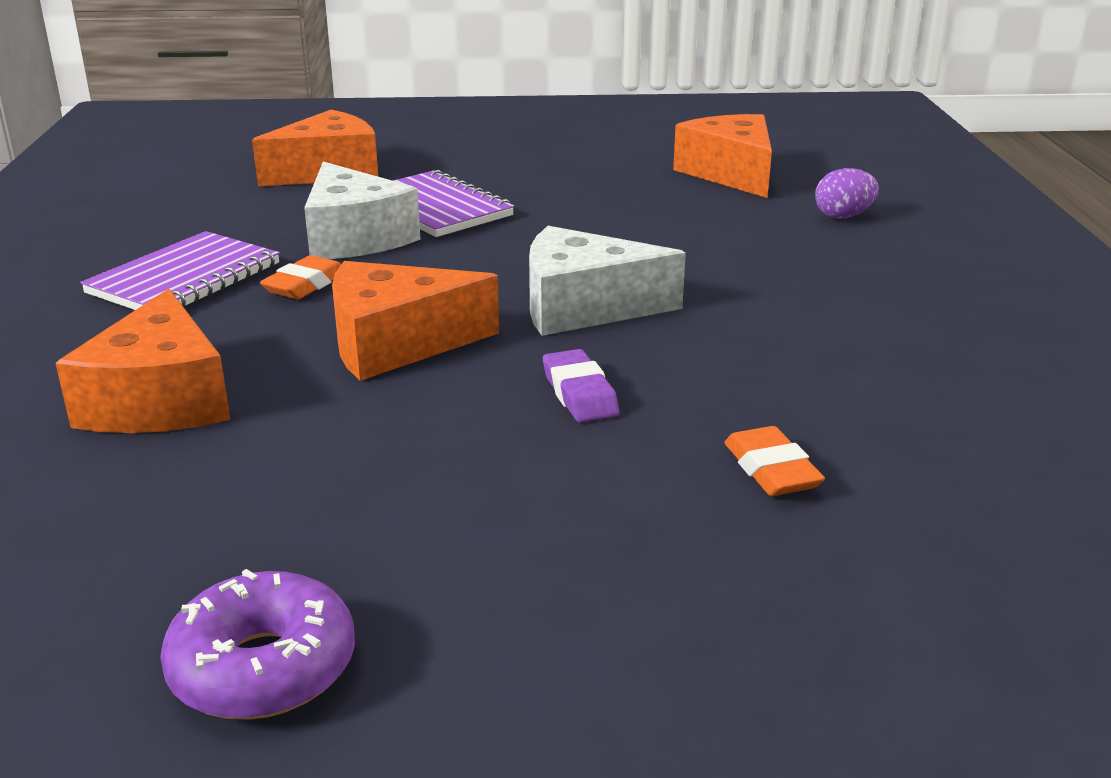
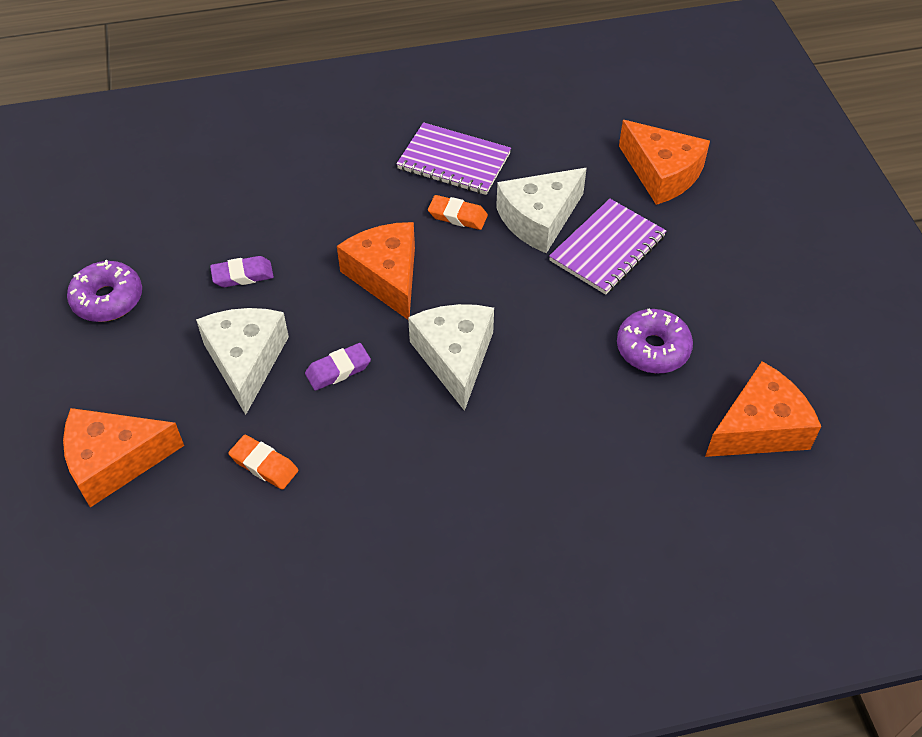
camera: 80 degrees right, 25 degrees up
(160, 400) = (308, 200): orange cheese -> orange cheese (115, 462)
(306, 476) = (242, 275): none -> purple eraser
(530, 480) = (246, 361): none -> white cheese
(608, 203) = (652, 349): none -> purple donut
(771, 470) = (264, 465): orange eraser -> orange eraser turned 60 degrees clockwise
(843, 216) = (677, 513): purple egg -> none

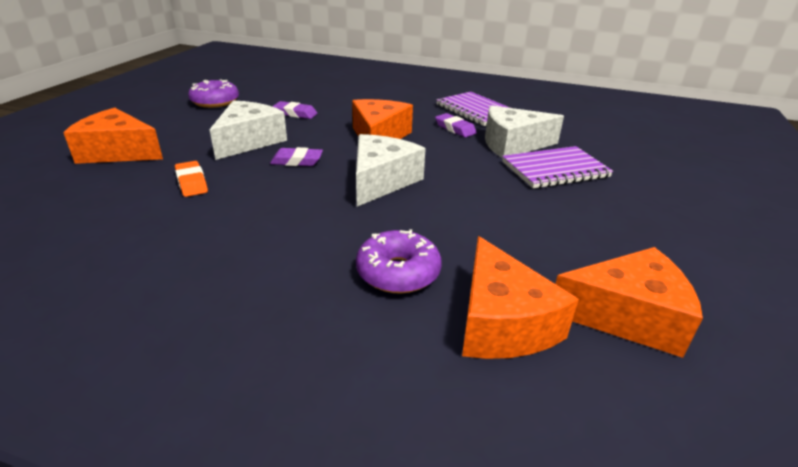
camera: 30 degrees right, 20 degrees down
(457, 216) = (455, 129): orange eraser -> purple eraser
(652, 349) = (550, 228): purple donut -> purple donut (398, 272)
(662, 173) = (631, 151): orange cheese -> orange cheese (501, 322)

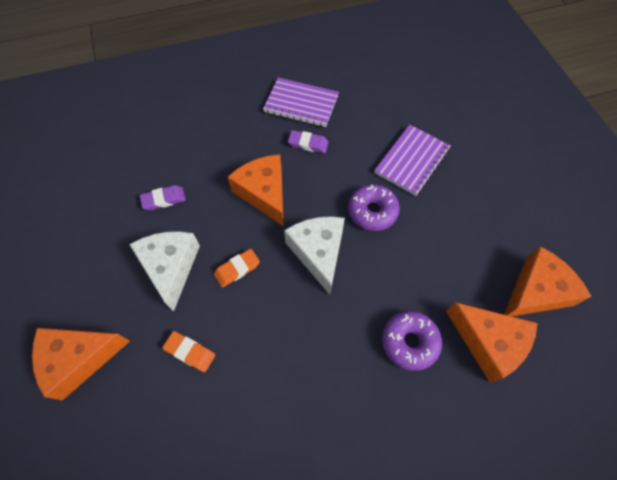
camera: 35 degrees left, 30 degrees up
(215, 102) = (69, 226): purple donut -> purple donut (372, 211)
(297, 161) = (237, 269): purple eraser -> orange eraser
(512, 144) = (363, 142): white cheese -> none

